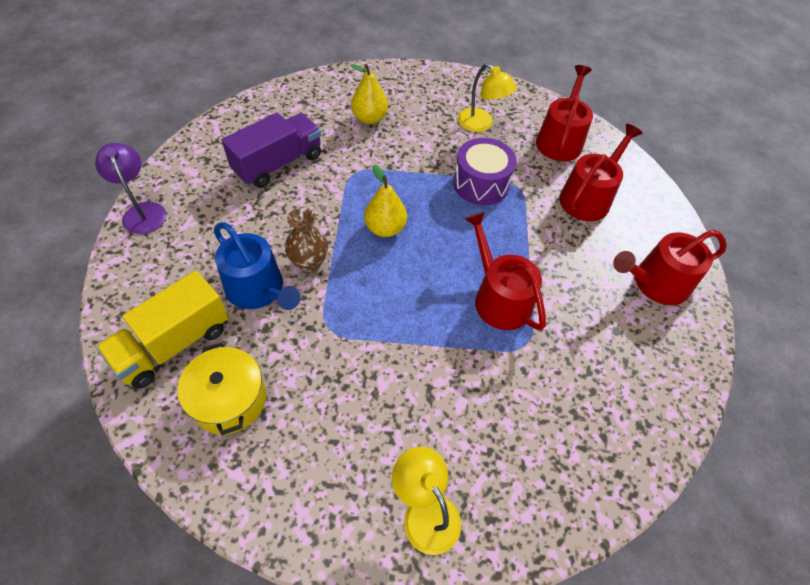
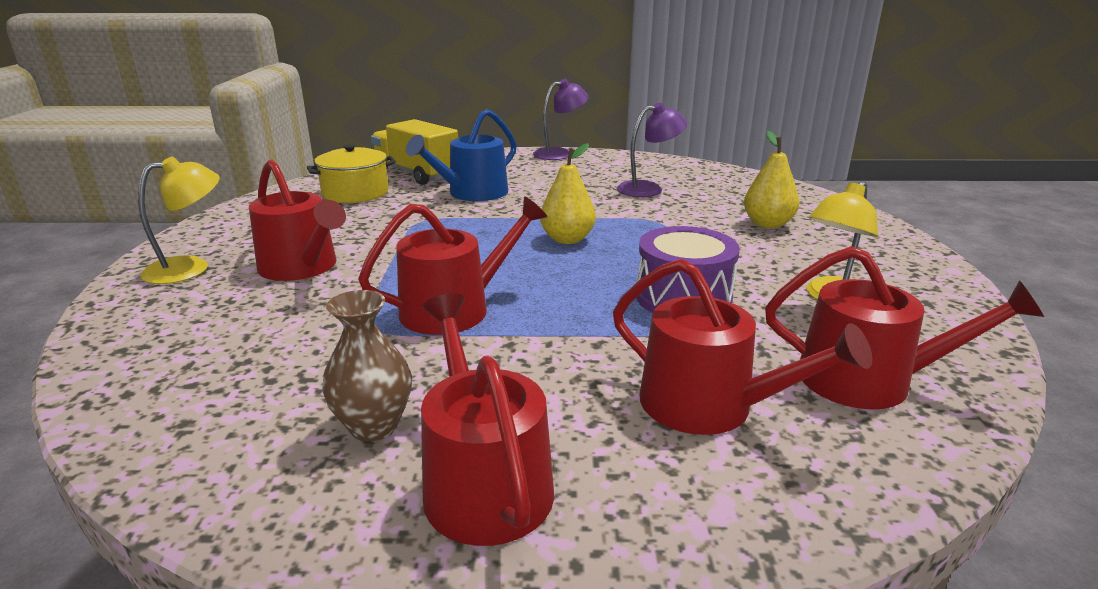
camera: 90 degrees right, 30 degrees down
(278, 163) = (648, 189): purple truck -> purple lamp
(309, 263) = (508, 209): brown vase -> brown vase (374, 426)
(429, 410) = (302, 268): none -> red watering can

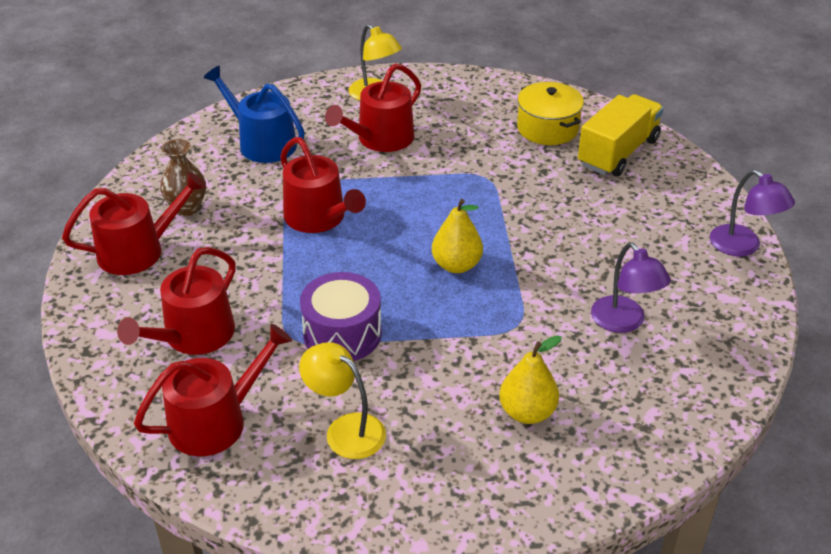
camera: 85 degrees right, 15 degrees up
(472, 193) = (567, 196): blue watering can -> blue watering can (262, 143)
(869, 380) = (216, 421): red watering can -> red watering can turned 135 degrees counterclockwise

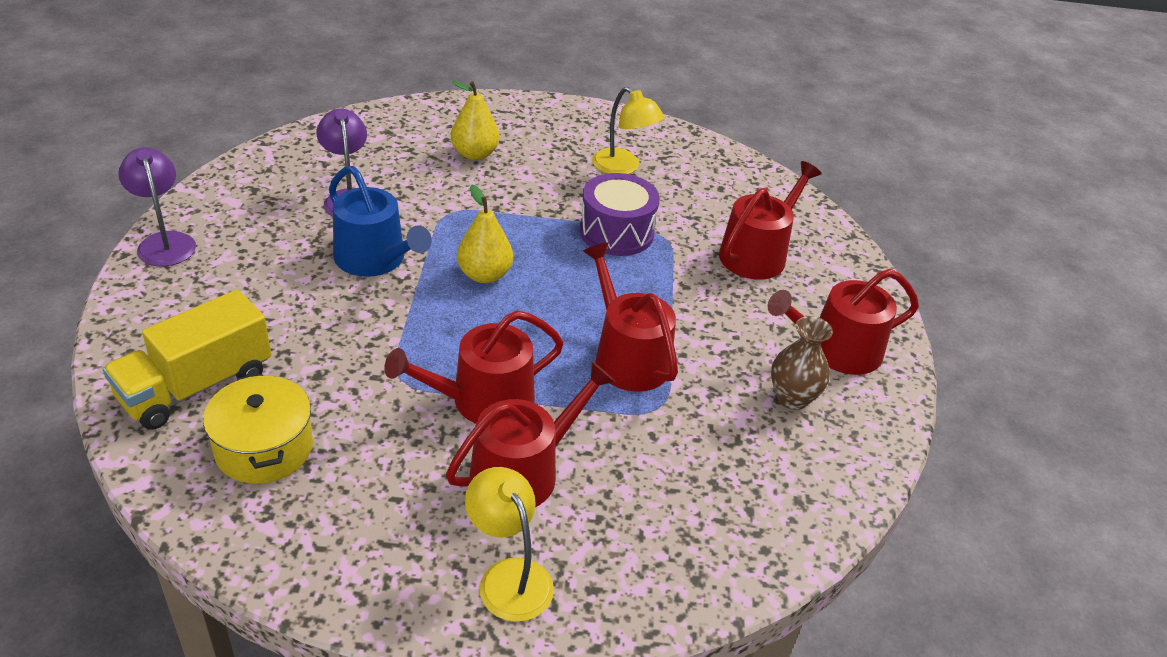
camera: 175 degrees left, 0 degrees up
(216, 421) = (727, 189): red watering can -> red watering can (482, 400)
(262, 143) = (702, 496): blue watering can -> blue watering can (375, 259)

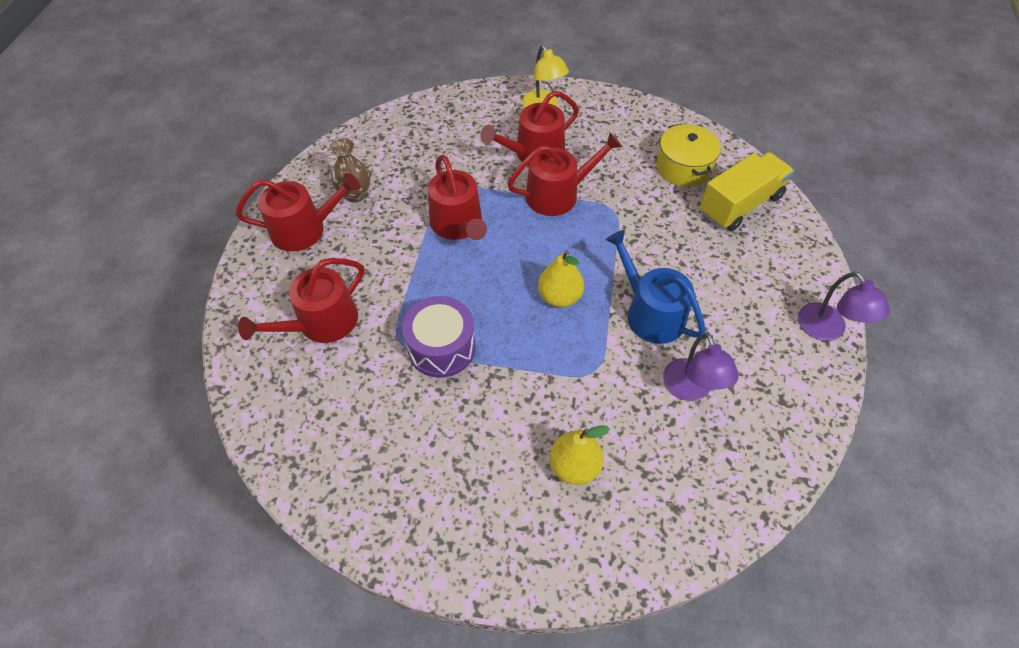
camera: 170 degrees left, 15 degrees up
(623, 167) = (414, 447): yellow lamp -> none

